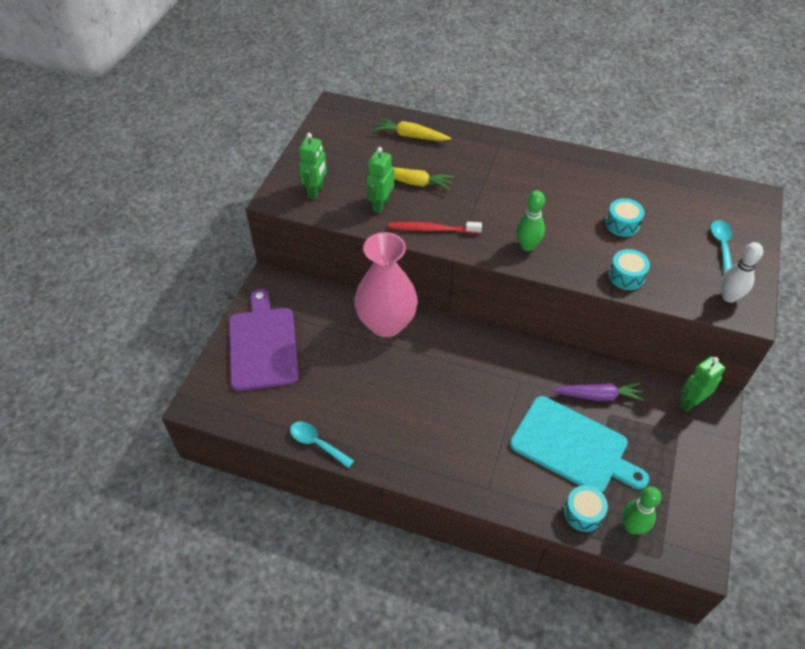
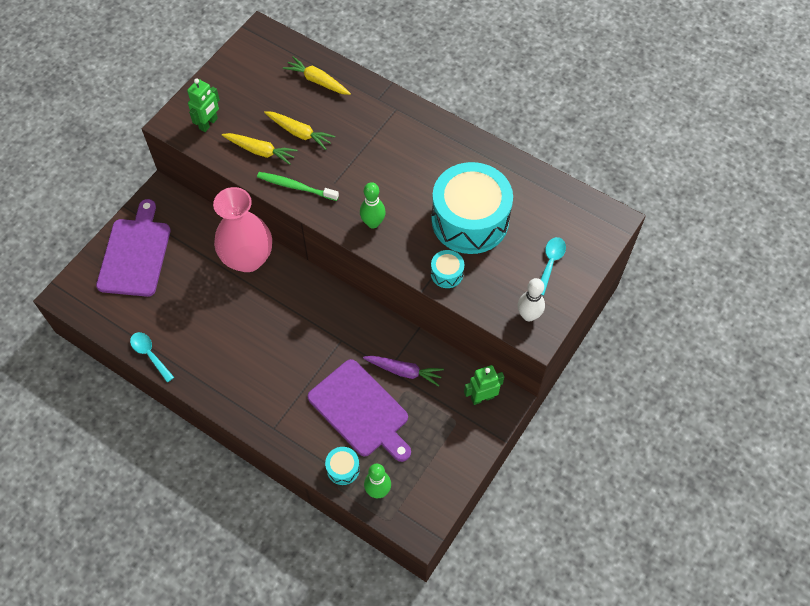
camera: 15 degrees right, 10 degrees up
(380, 205) = (260, 151): green robot -> yellow carrot
(432, 229) = (296, 187): red toothbrush -> green toothbrush
(573, 446) = (361, 410): turquoise cutting board -> purple cutting board
(622, 224) = (470, 220): turquoise drum -> turquoise drum, size x2.42

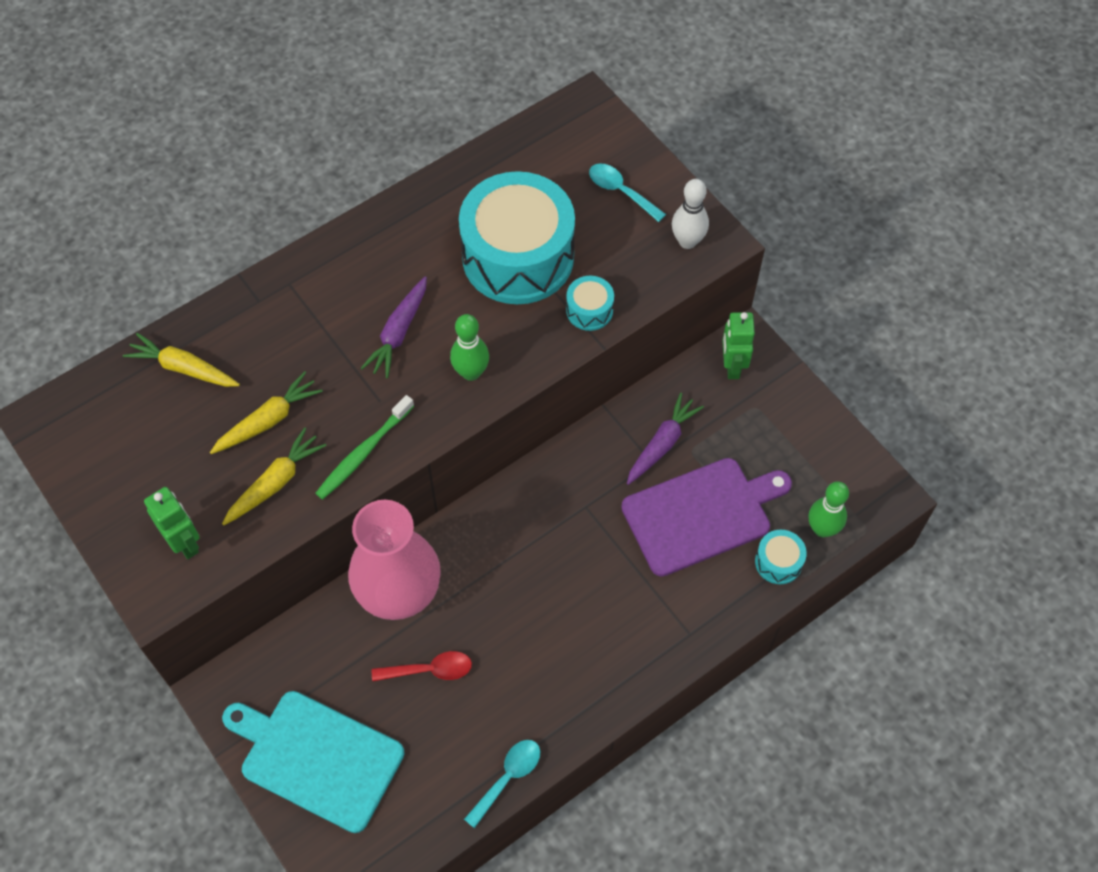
camera: 70 degrees left, 0 degrees up
(135, 254) = (316, 758): purple cutting board -> turquoise cutting board
(150, 354) = (508, 778): turquoise spoon -> turquoise spoon turned 150 degrees clockwise
(204, 291) = (430, 670): none -> red spoon
(317, 81) = (184, 368): yellow carrot -> yellow carrot turned 60 degrees clockwise
(385, 176) = (399, 332): none -> purple carrot

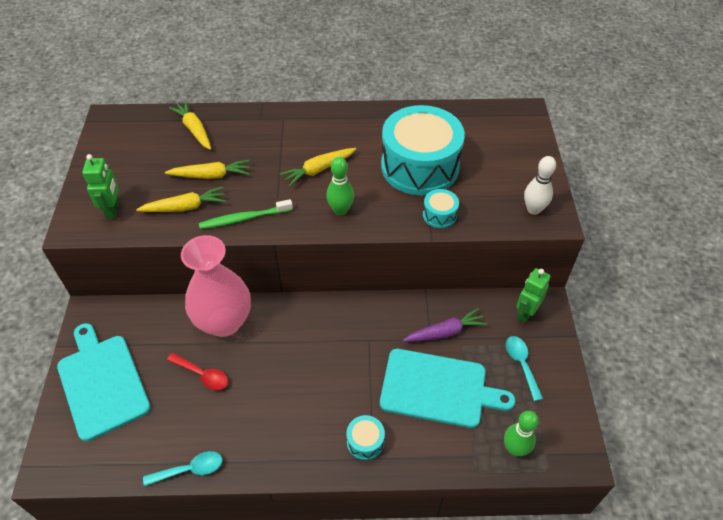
camera: 35 degrees right, 10 degrees down
(399, 332) = (318, 170): purple carrot -> yellow carrot
(621, 191) = (511, 163): turquoise spoon -> turquoise spoon (521, 364)
(701, 514) = (438, 388): purple cutting board -> turquoise cutting board
(778, 562) = (468, 451): turquoise drum -> turquoise drum (365, 442)

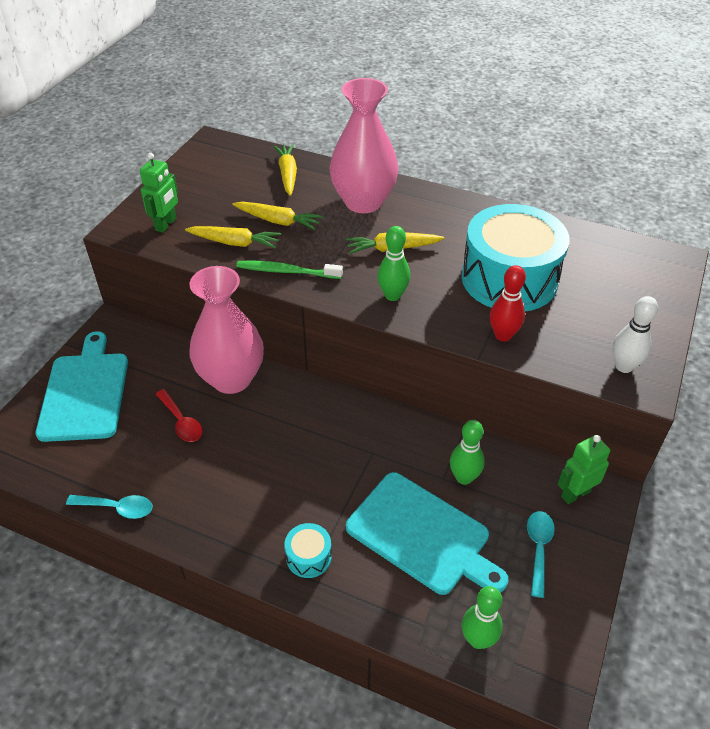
camera: 25 degrees right, 5 degrees down
(272, 136) = (363, 202): none -> pink vase
(439, 215) = (503, 335): turquoise drum -> red bowling pin
(445, 332) = (464, 477): purple carrot -> green bowling pin

